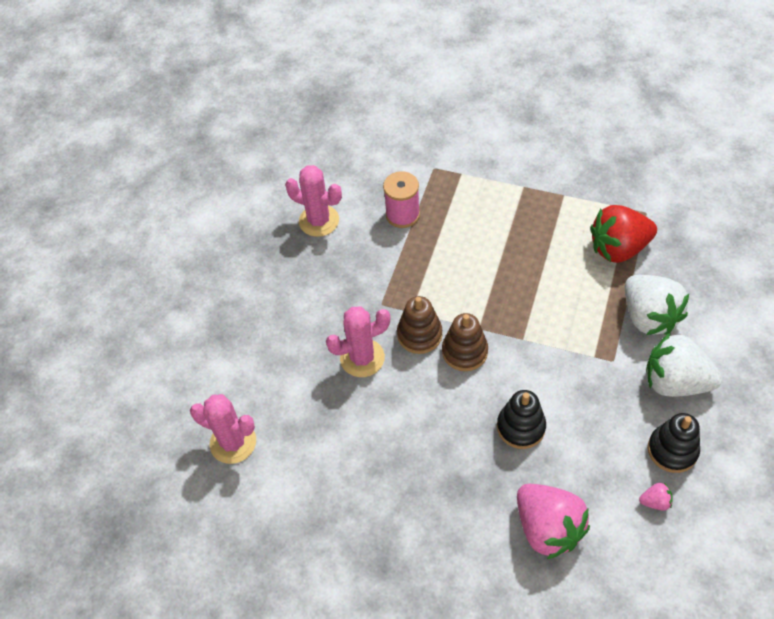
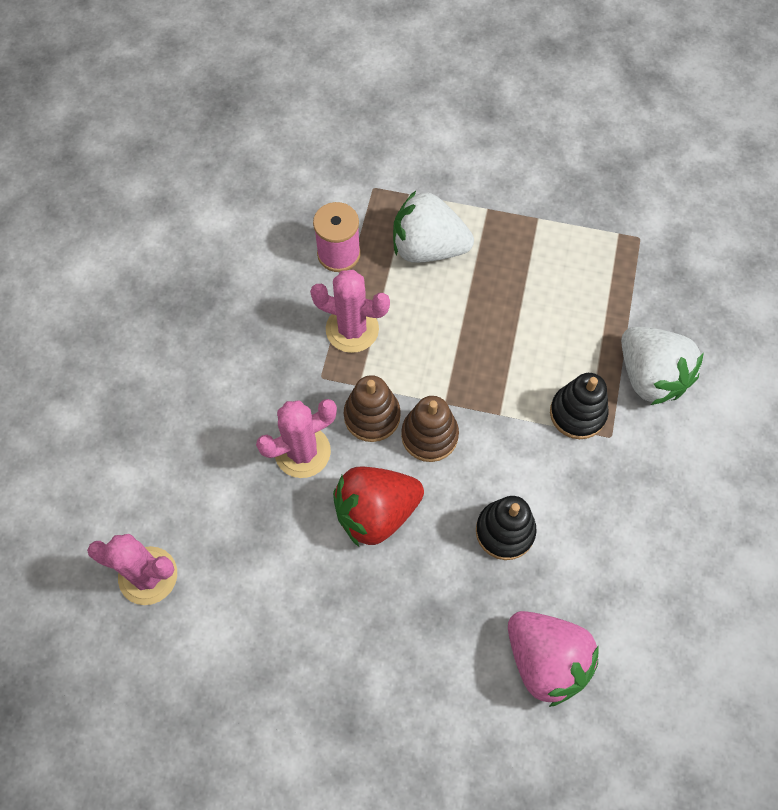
camera: 10 degrees left, 10 degrees up
(319, 221) = (232, 267): pink cactus -> pink cactus (352, 329)
(618, 248) = (608, 287): red strawberry -> red strawberry (376, 512)
(655, 501) = (671, 616): pink strawberry -> none
(672, 450) = (687, 549): black stacking toy -> black stacking toy (577, 413)
(675, 382) = (686, 460): white strawberry -> white strawberry (428, 247)

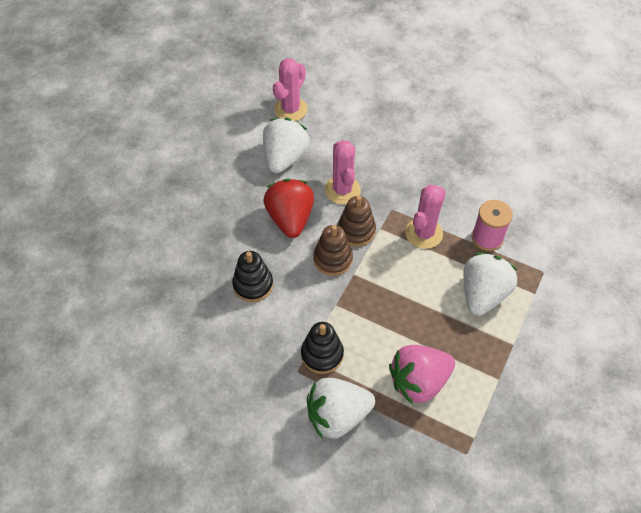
camera: 105 degrees right, 10 degrees down
(258, 554) = (285, 158): none -> white strawberry
(545, 660) = (165, 284): pink strawberry -> pink strawberry (418, 382)

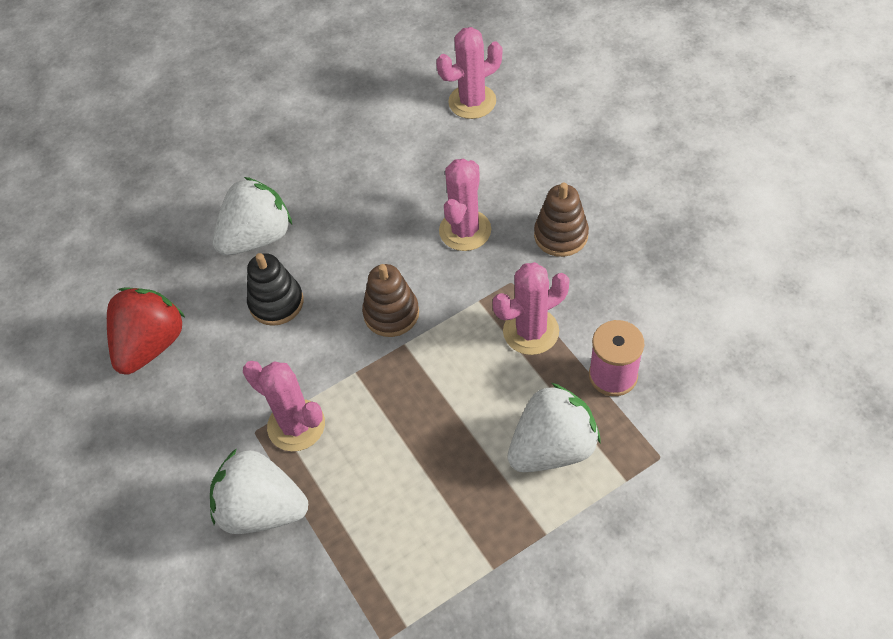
camera: 35 degrees right, 0 degrees up
(285, 158) = (422, 161): white strawberry -> white strawberry (257, 237)
(290, 219) = (375, 240): red strawberry -> red strawberry (151, 345)
(322, 354) = (296, 425): black stacking toy -> pink cactus
(356, 231) = (445, 290): brown stacking toy -> brown stacking toy (561, 235)
(418, 382) = (388, 518): pink strawberry -> none

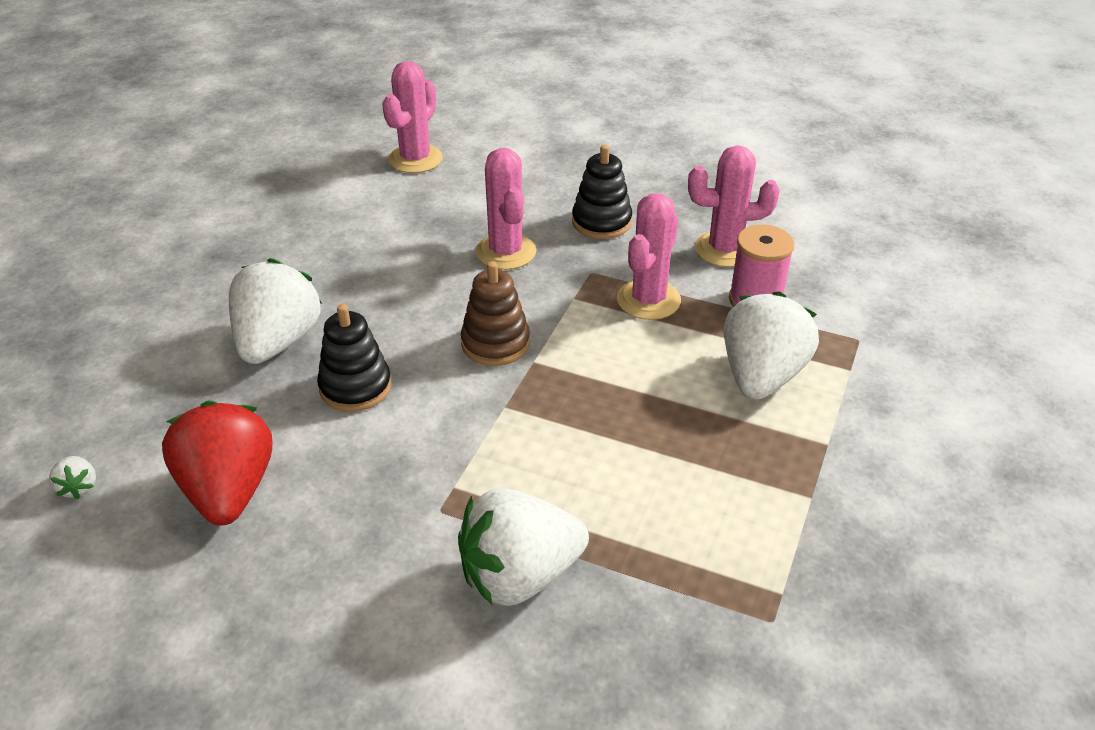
camera: 40 degrees left, 15 degrees down
(78, 295) = (78, 487): none -> white strawberry
(296, 425) = (484, 481): pink cactus -> pink cactus (725, 249)
(561, 235) = (601, 222): brown stacking toy -> black stacking toy

